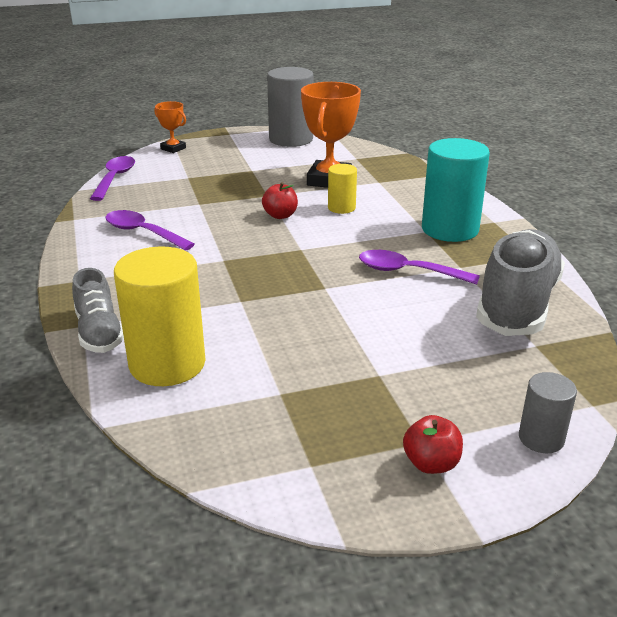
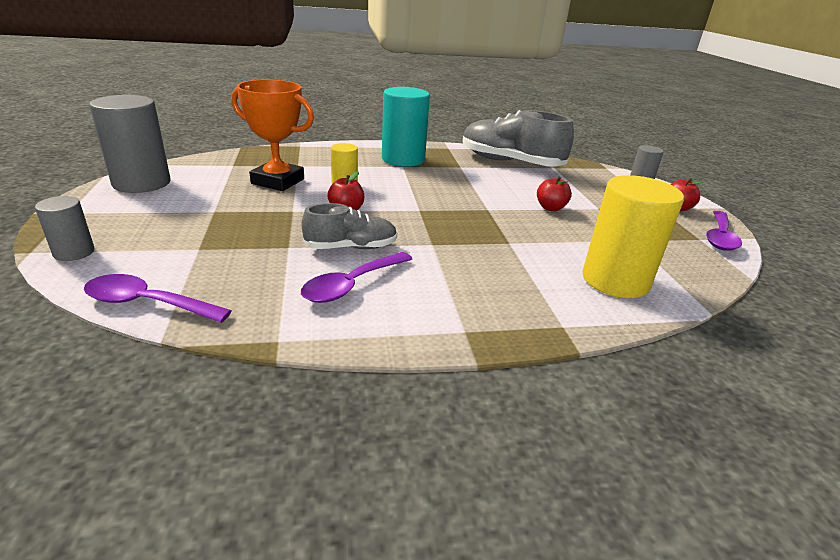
camera: 85 degrees left, 0 degrees up
(99, 332) = (575, 315): grey shoe -> grey shoe (351, 247)
(173, 148) = (74, 252): orange trophy -> grey cylinder
(354, 332) = (550, 208): none -> red apple
(408, 272) = (466, 181): purple spoon -> purple spoon (720, 237)

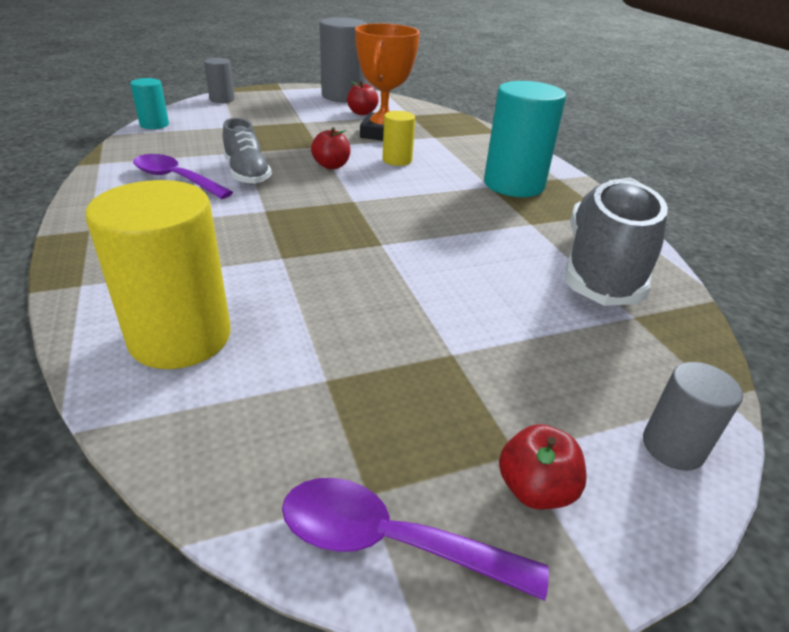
camera: 80 degrees right, 5 degrees up
(147, 303) = (154, 125): purple spoon -> turquoise cylinder
(550, 208) = (418, 297): red apple -> red apple (362, 113)

